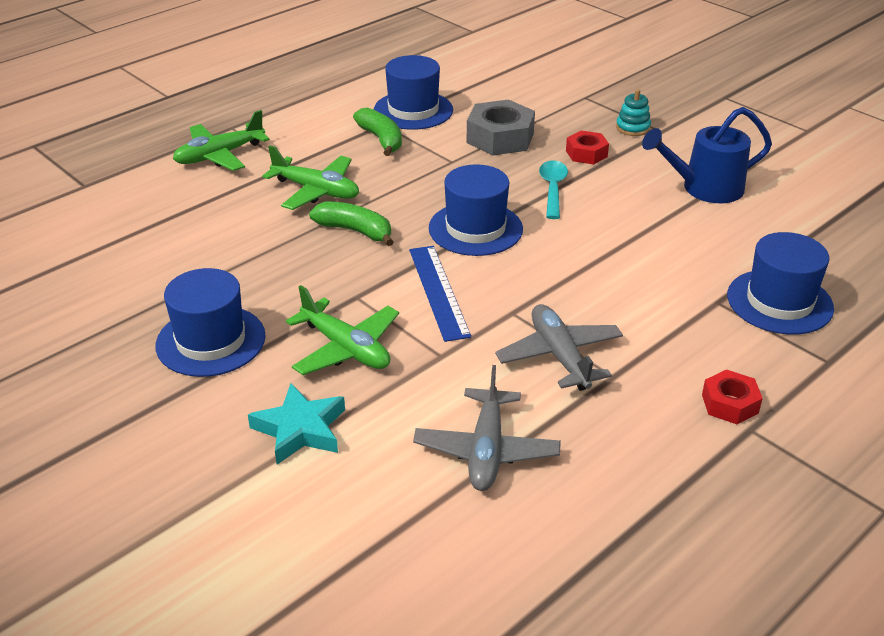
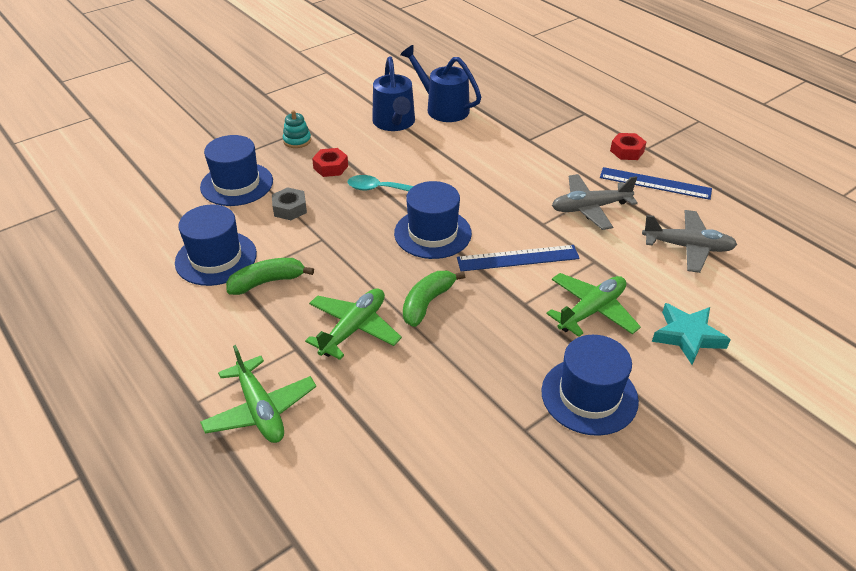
camera: 85 degrees left, 5 degrees up
(500, 138) = (290, 209): grey nut -> grey nut, size x0.59
(646, 429) = (655, 183): none -> blue ruler
(765, 223) = (442, 108): none -> blue watering can
(779, 302) = (529, 118): blue hat -> blue hat (237, 184)

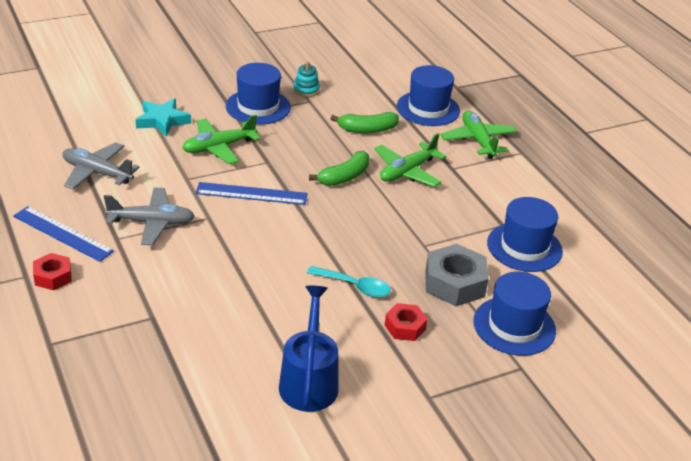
camera: 170 degrees left, 5 degrees down
(267, 282) = (476, 218): green banana -> green banana (367, 129)
(290, 209) = (454, 283): grey nut -> grey nut, size x1.71
(297, 140) = (443, 378): turquoise stacking toy -> turquoise stacking toy (306, 90)
(432, 233) = (317, 229): blue hat -> blue hat (428, 108)
(442, 108) = (233, 395): blue watering can -> none

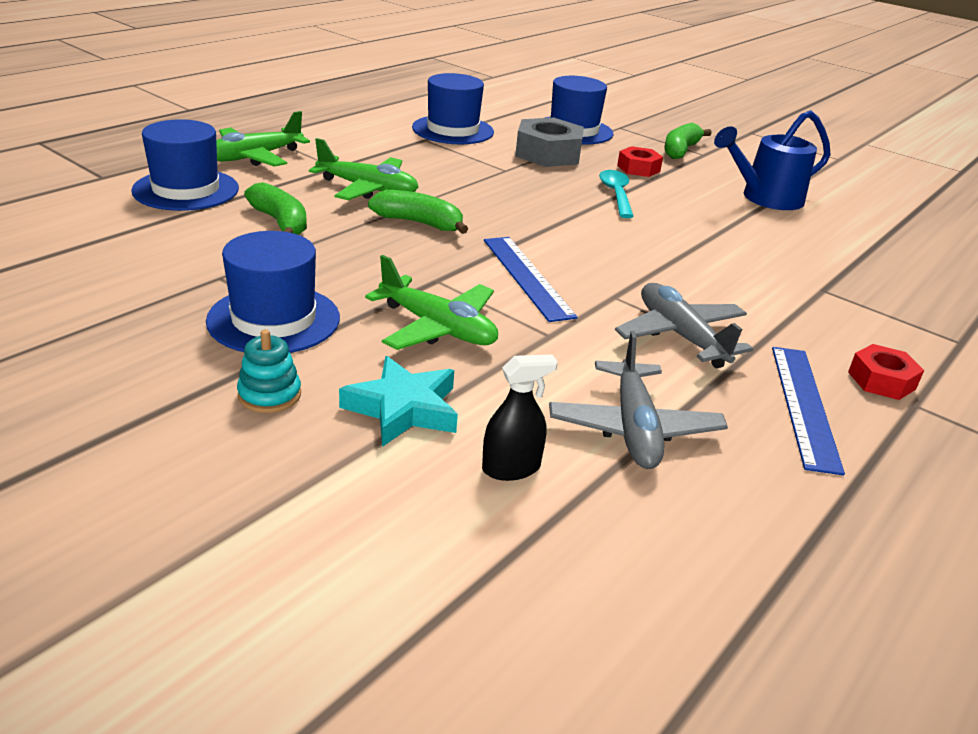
camera: 115 degrees left, 5 degrees down
(103, 133) = (511, 468): none -> black spray bottle
(306, 90) = (180, 286): turquoise stacking toy -> turquoise stacking toy (269, 395)
(444, 383) = (680, 150): none -> green banana

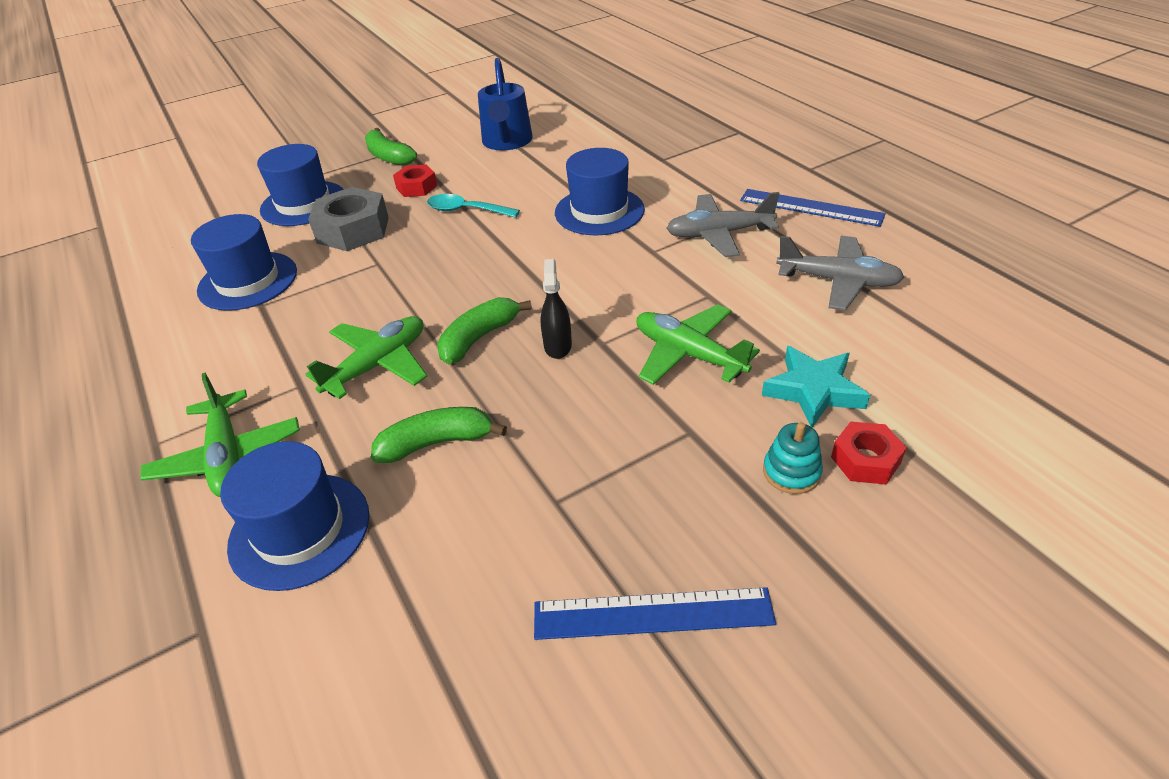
camera: 65 degrees left, 10 degrees up
(274, 319) = (657, 461): blue hat -> blue hat (599, 211)
(437, 327) = (688, 354): green plane -> green plane turned 105 degrees counterclockwise
(511, 468) = (888, 346): black spray bottle -> black spray bottle (557, 346)
(526, 277) = (610, 289): blue ruler -> blue ruler (652, 614)
(881, 380) = (782, 172): red nut -> red nut (865, 460)

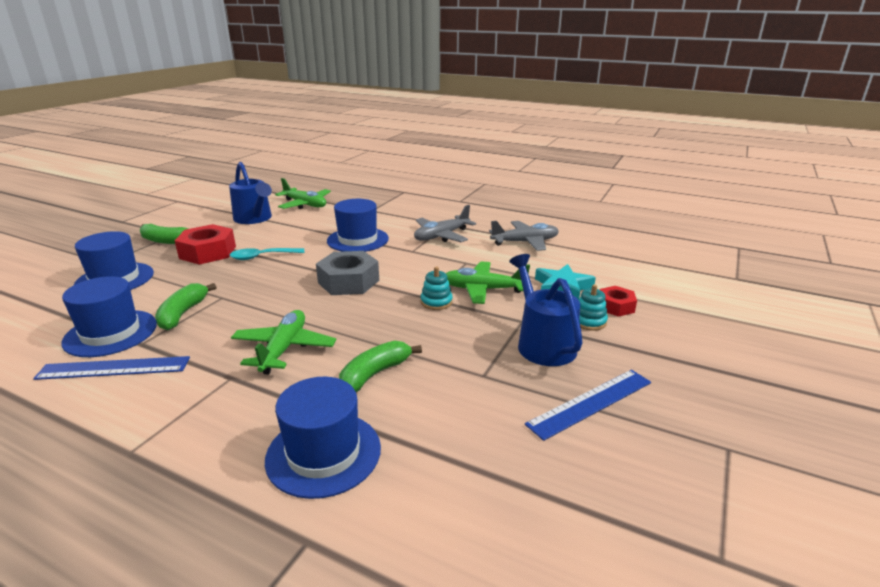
camera: 35 degrees left, 15 degrees down
(227, 456) = (211, 436): green plane -> green plane (305, 204)
(353, 230) = (179, 284): grey nut -> grey nut (348, 281)
(417, 187) = (208, 252): red nut -> red nut, size x1.71
(479, 338) = (345, 315): green banana -> green banana (183, 313)
(557, 346) = (402, 306): black spray bottle -> none
(605, 355) = (436, 302): none -> turquoise stacking toy
(683, 482) = (542, 343): none -> blue watering can
(811, 207) = (478, 216): blue ruler -> blue ruler (114, 368)

